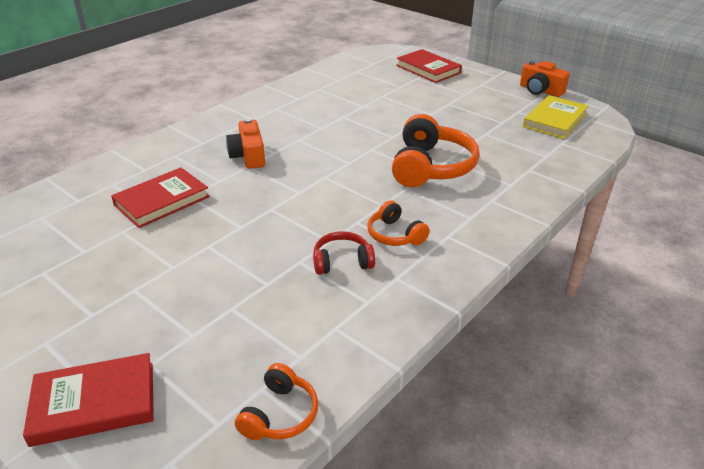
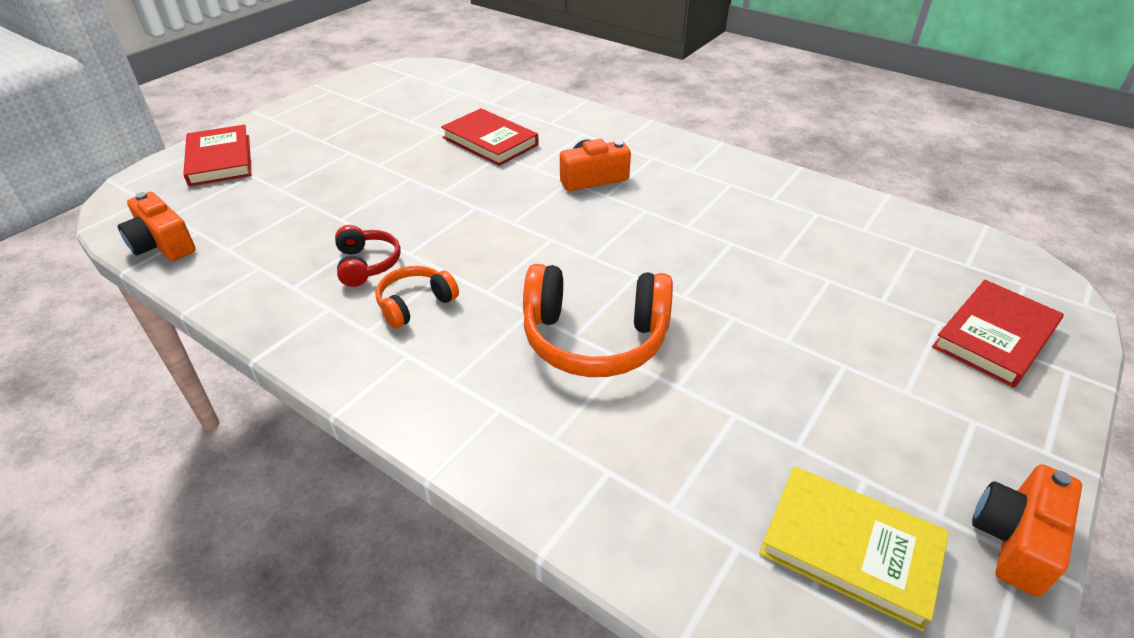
camera: 85 degrees right, 5 degrees up
(280, 414) = (163, 244): orange headphones -> orange camera

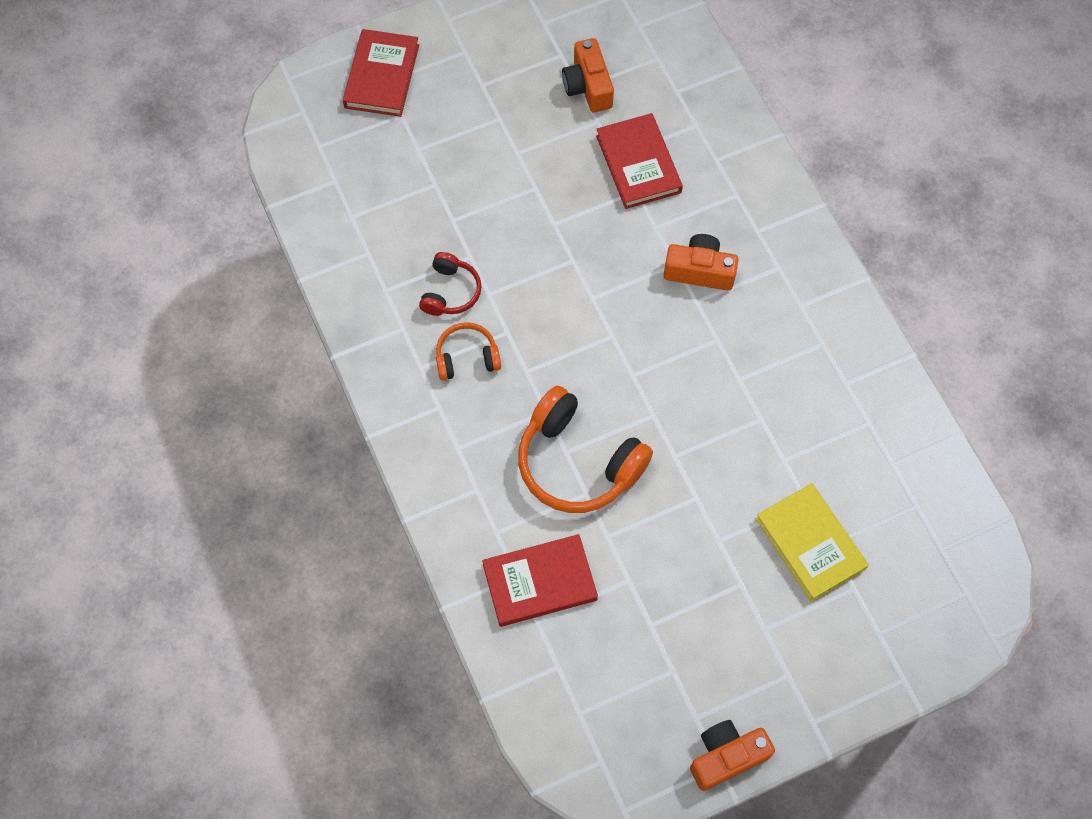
camera: 30 degrees right, 25 degrees up
(163, 244) = (304, 185): orange camera -> orange camera (588, 86)
(850, 548) = (622, 705): yellow book -> yellow book (810, 544)
(994, 337) = (881, 624): red book -> red book (539, 582)

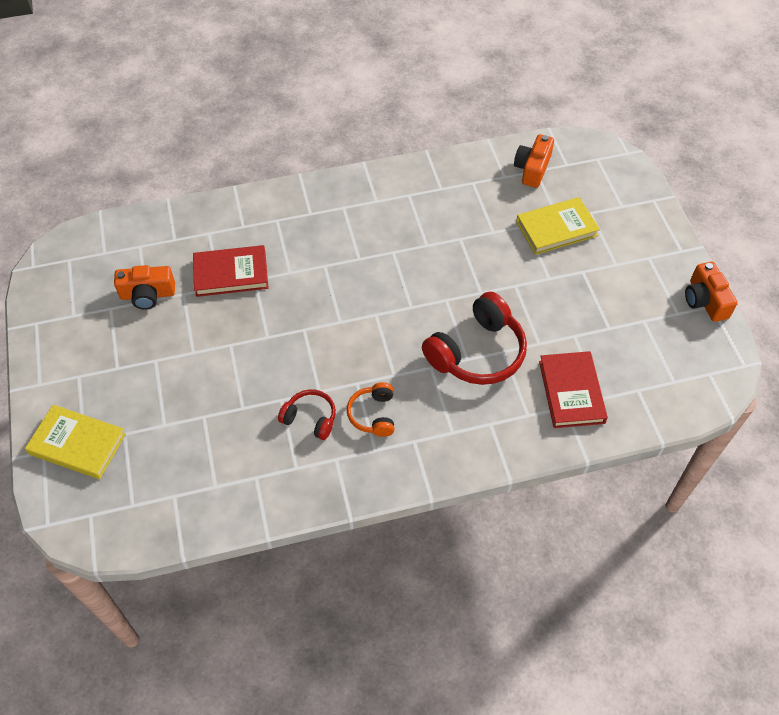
camera: 80 degrees left, 10 degrees down
(382, 76) = (77, 444): red book -> yellow book
(577, 462) = (477, 352): orange headphones -> red headphones
(699, 271) = (334, 252): orange camera -> orange camera (532, 169)

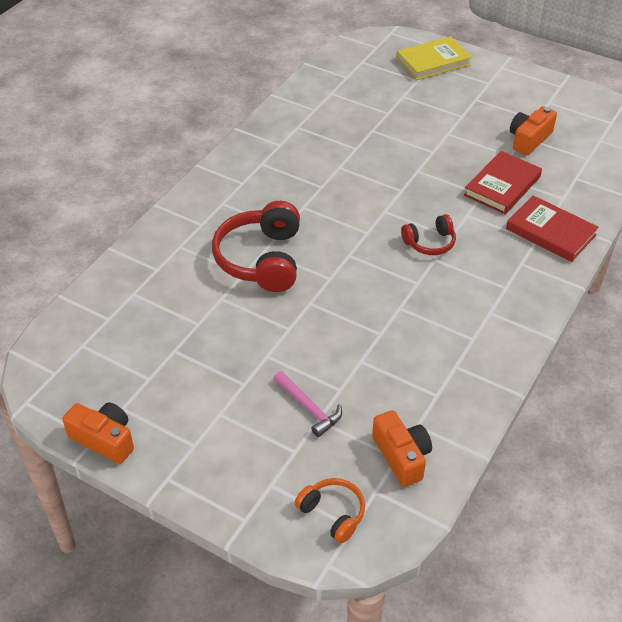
camera: 135 degrees right, 10 degrees down
(310, 418) = (323, 151): red headphones -> red headphones (430, 243)
(373, 414) = (287, 178): orange headphones -> orange headphones (333, 513)
(556, 229) = (308, 407): yellow book -> pink hammer
(571, 392) = (161, 282): red book -> red book (550, 232)

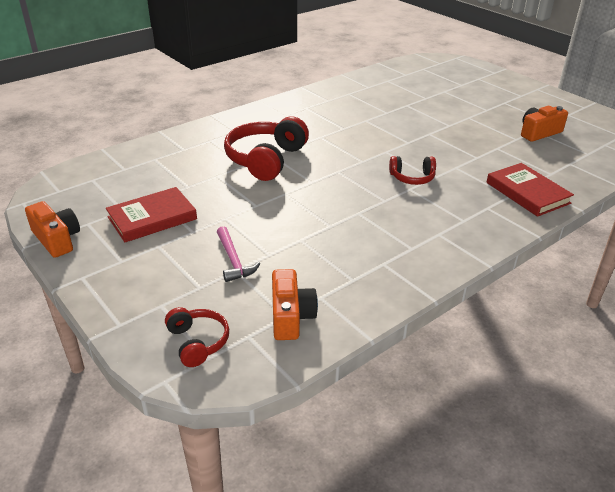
camera: 20 degrees right, 10 degrees down
(333, 513) = (198, 342): orange headphones -> red headphones
(433, 62) = (481, 77): yellow book -> none
(502, 186) = (498, 156): red book -> red book (152, 218)

